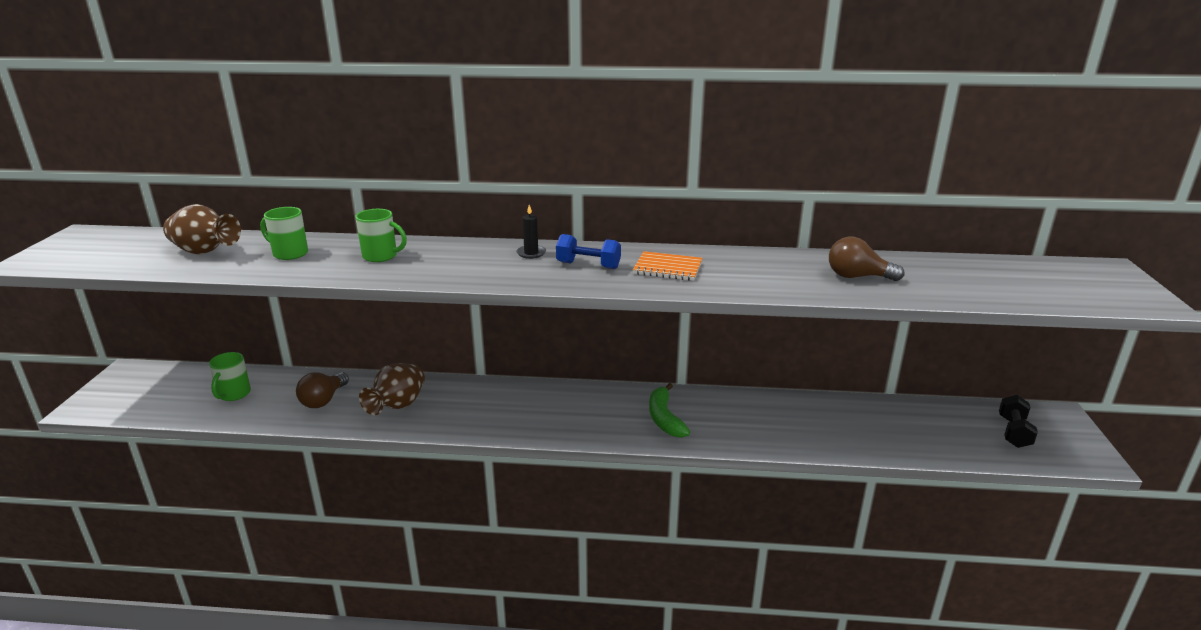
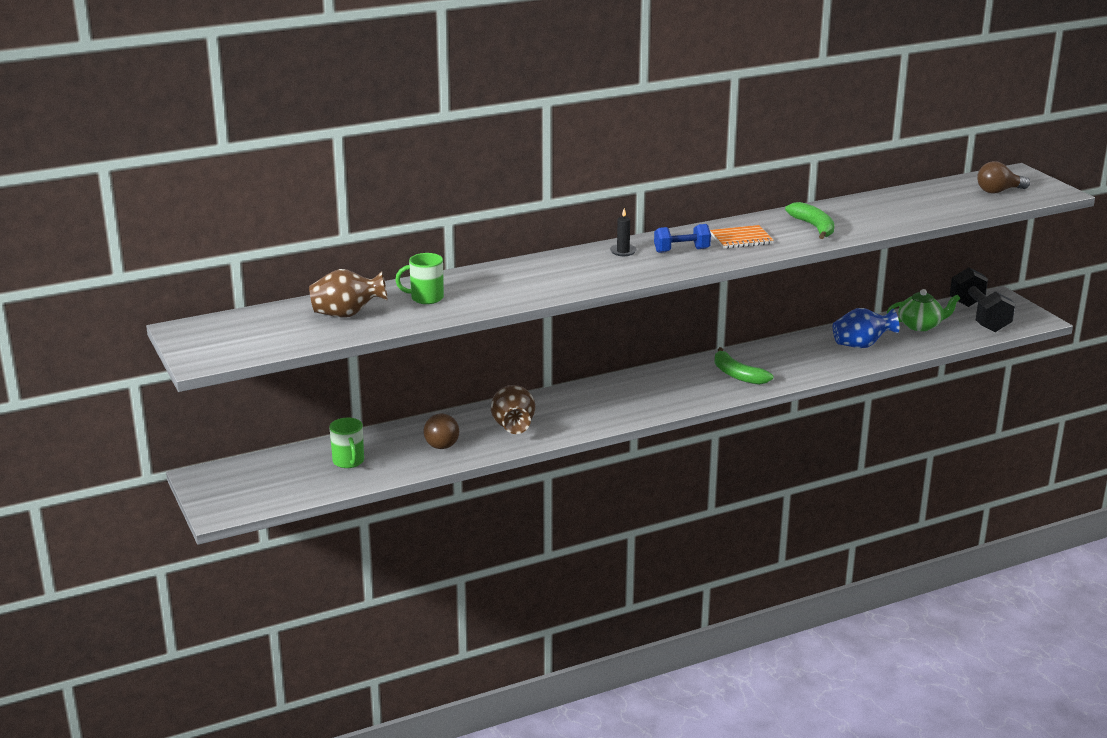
camera: 30 degrees left, 0 degrees up
(381, 256) = (508, 282): green mug -> none
(767, 274) = (814, 227): none -> green banana
(834, 425) = (861, 345): none -> blue vase
(857, 277) = (874, 215): brown light bulb -> brown light bulb (998, 191)
(928, 422) = (920, 325): none -> green teapot
(1013, 432) = (979, 317): black dumbbell -> black dumbbell, size x1.67

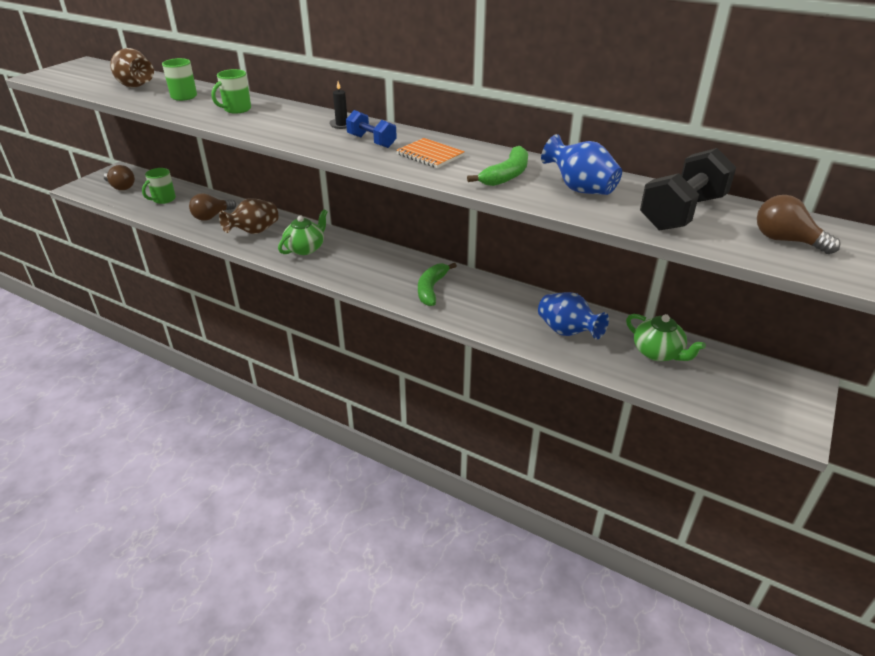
camera: 55 degrees right, 10 degrees up
(265, 482) = (121, 187): none -> brown light bulb
(511, 283) = (236, 109): none -> green mug
(587, 410) = (305, 248): none -> green teapot
(865, 214) = (580, 189): none -> blue vase
(979, 317) = (735, 384): black dumbbell -> black dumbbell (682, 213)

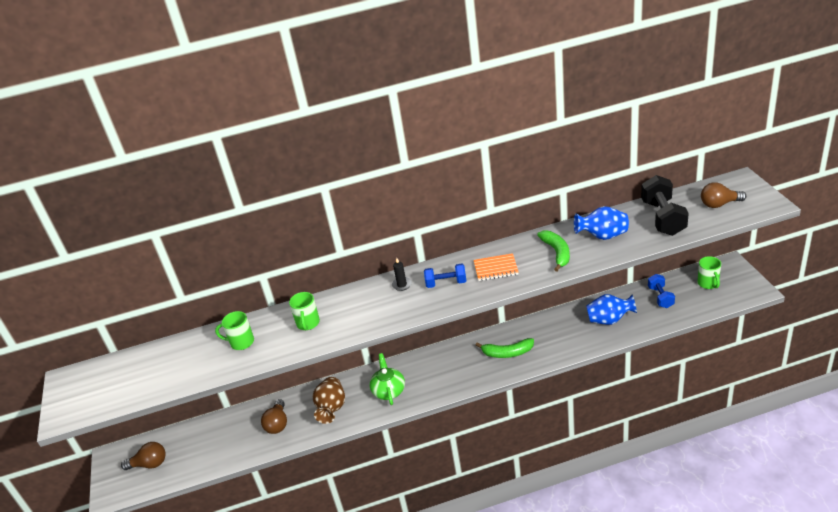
camera: 40 degrees left, 0 degrees up
(136, 86) = (180, 362): brown vase -> none
(163, 199) = (210, 443): green mug -> green mug (708, 284)
(431, 289) = (507, 353): green banana -> green banana turned 60 degrees counterclockwise
(658, 353) = (660, 297): green teapot -> blue dumbbell

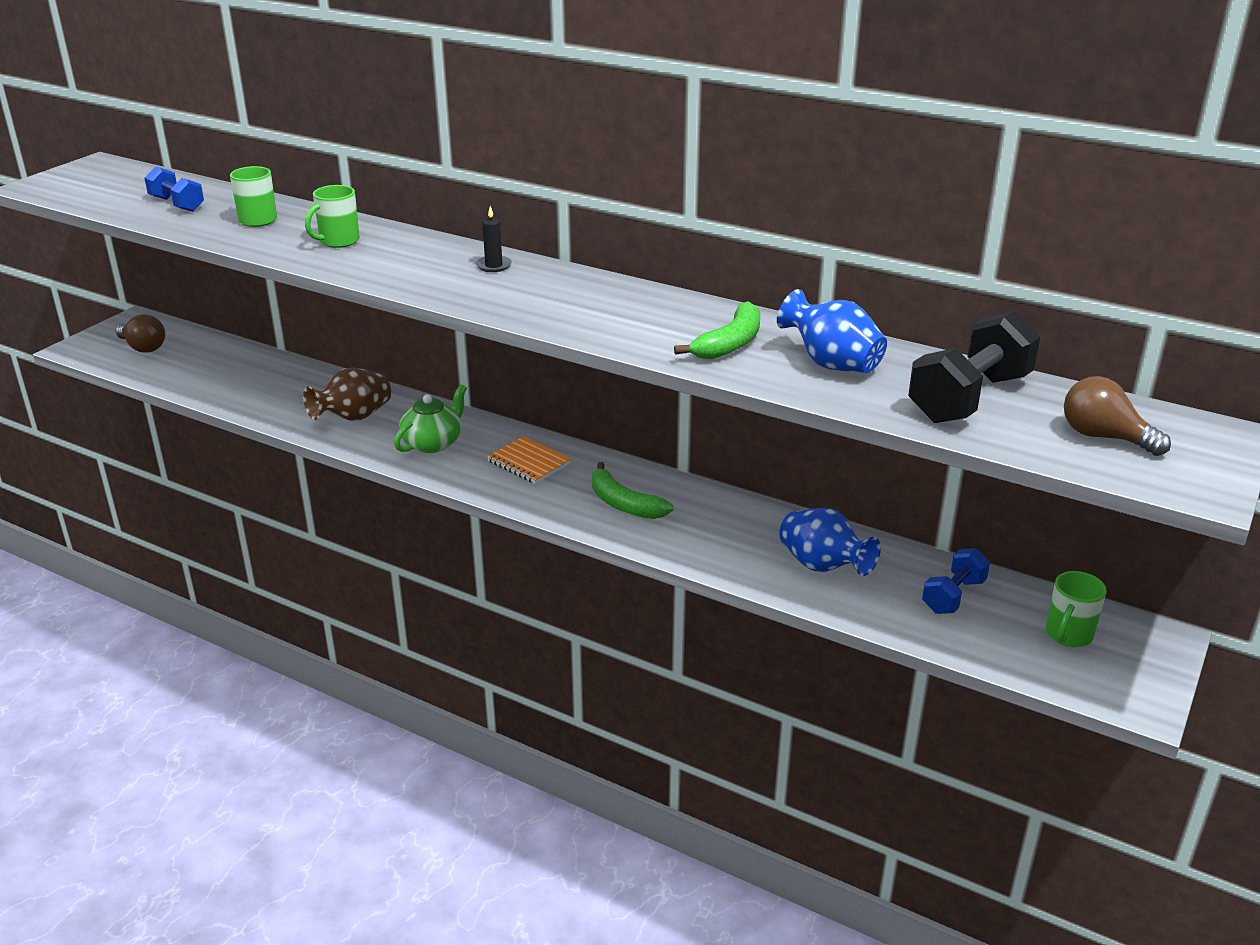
camera: 40 degrees right, 5 degrees down
(277, 424) = (287, 394): brown light bulb -> none
(446, 283) = (538, 292): blue dumbbell -> blue dumbbell (177, 204)
(496, 268) = (622, 313): orange notebook -> orange notebook (529, 462)

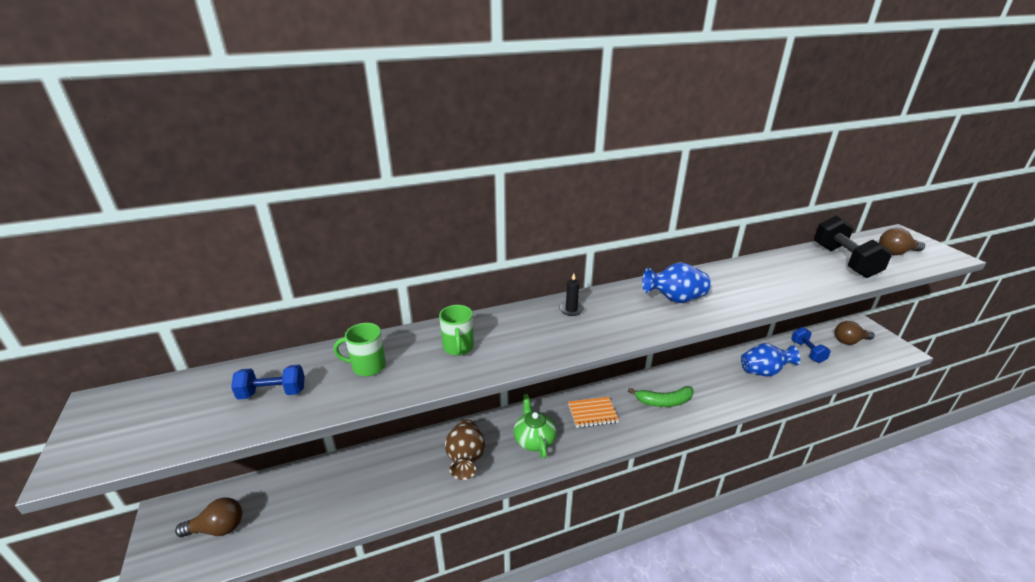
camera: 50 degrees left, 0 degrees up
(730, 343) = (745, 287): green banana -> none
(831, 364) = (788, 274): blue vase -> blue vase (674, 299)
(1068, 635) = (849, 341): green mug -> brown light bulb

